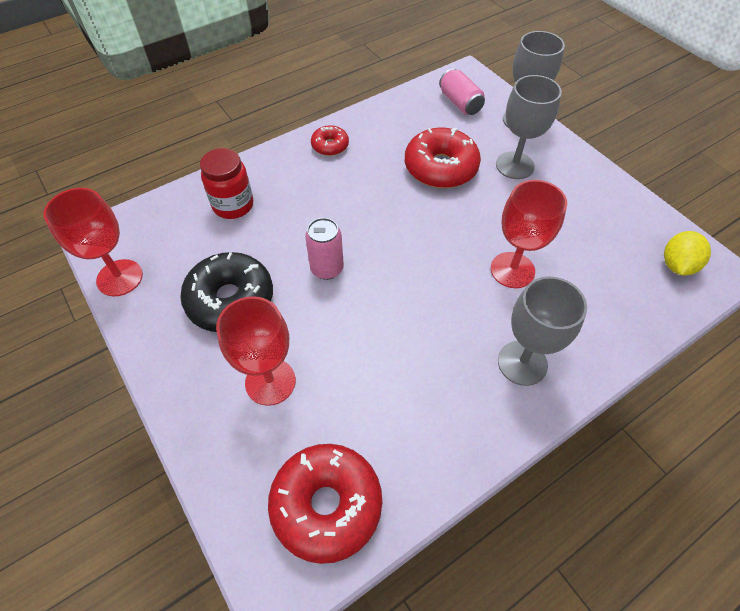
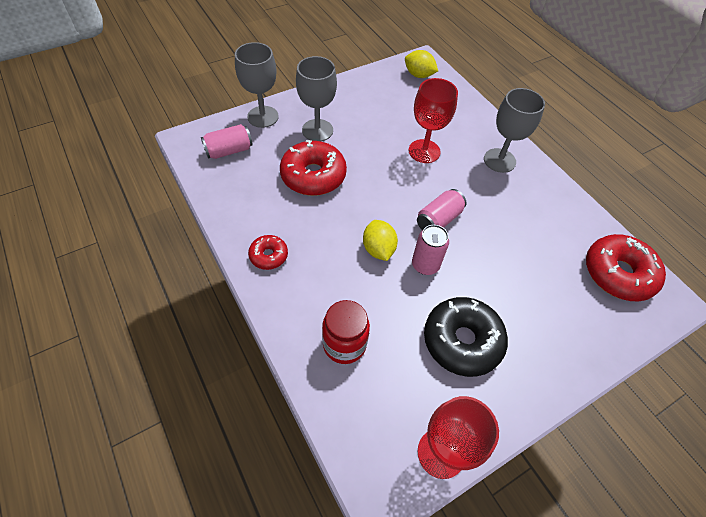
camera: 90 degrees left, 0 degrees up
(270, 382) = (536, 307): red goblet -> none
(345, 227) = (378, 249): none -> yellow lemon
(396, 283) = (438, 219): none -> pink can

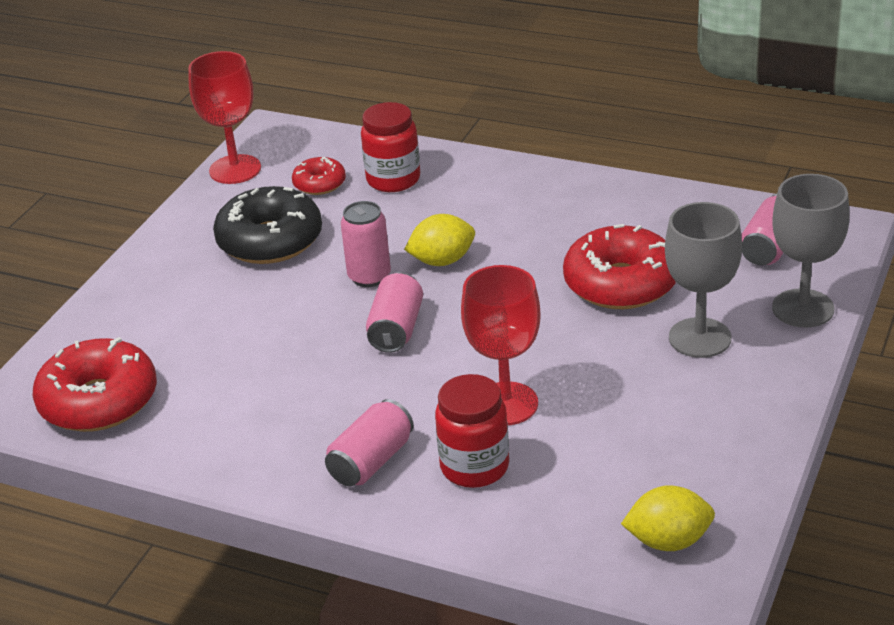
camera: 150 degrees right, 20 degrees down
(268, 256) = (559, 192): red donut -> red donut (319, 184)
(378, 249) = (442, 261): yellow lemon -> yellow lemon turned 60 degrees counterclockwise
(460, 134) = (474, 467): none -> red jar
(499, 160) = (371, 461): grey goblet -> pink can

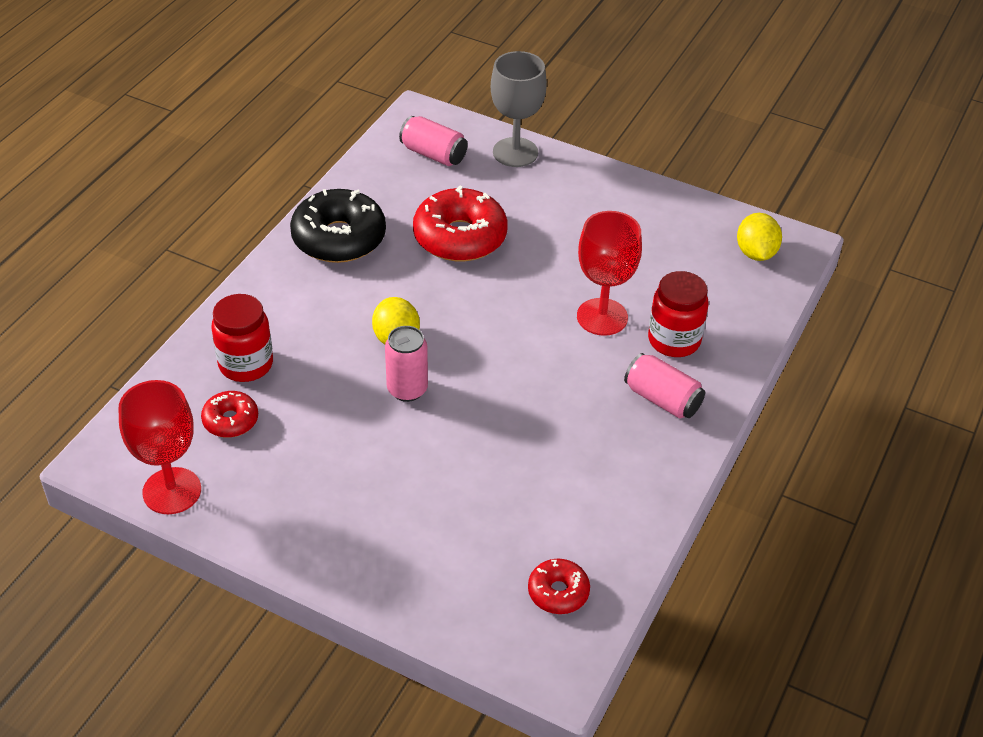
camera: 90 degrees left, 10 degrees up
(99, 401) = (558, 592): red donut -> red donut, size x0.53
(270, 240) = (323, 461): black donut -> black donut (339, 238)
(396, 329) = (491, 375): pink can -> none
(700, 338) = (540, 206): grey goblet -> none

